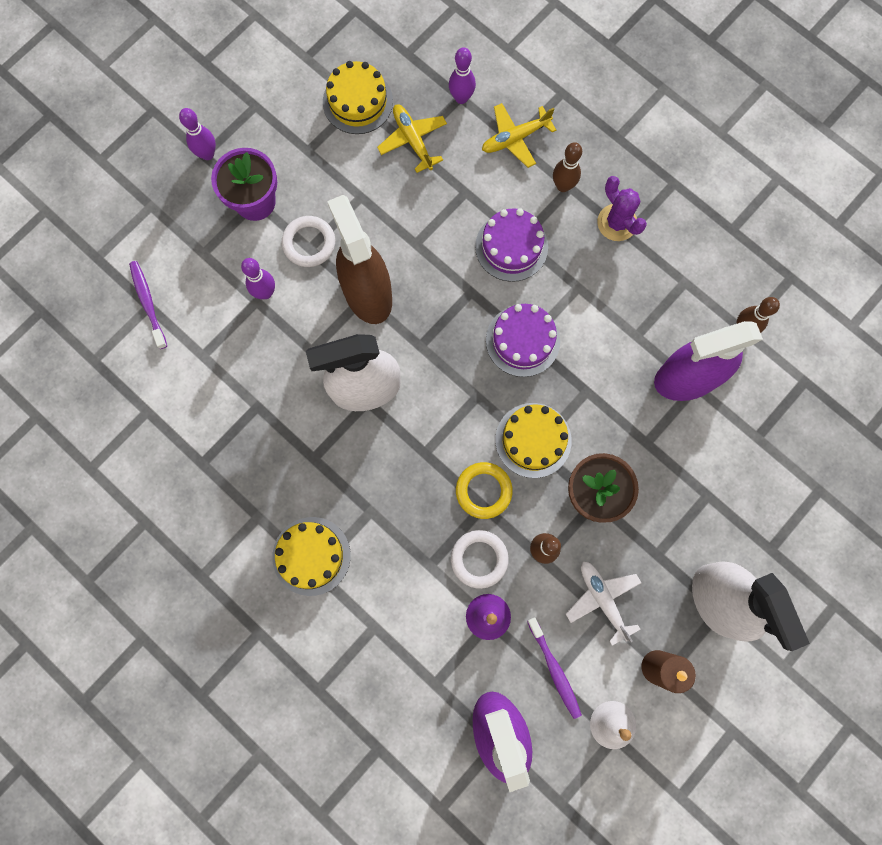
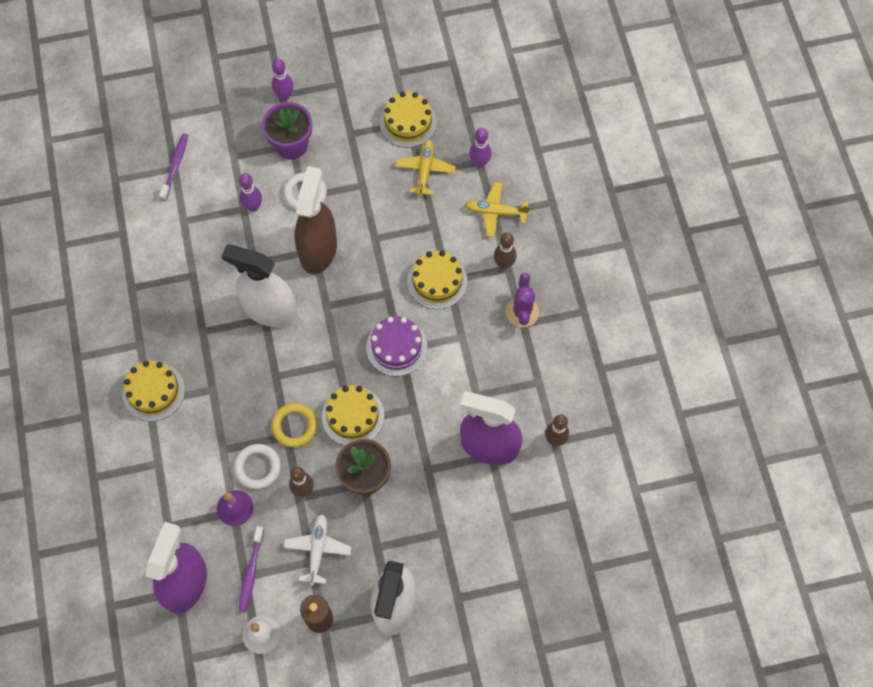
camera: 35 degrees right, 10 degrees down
(511, 247) = (437, 281): purple cake -> yellow cake

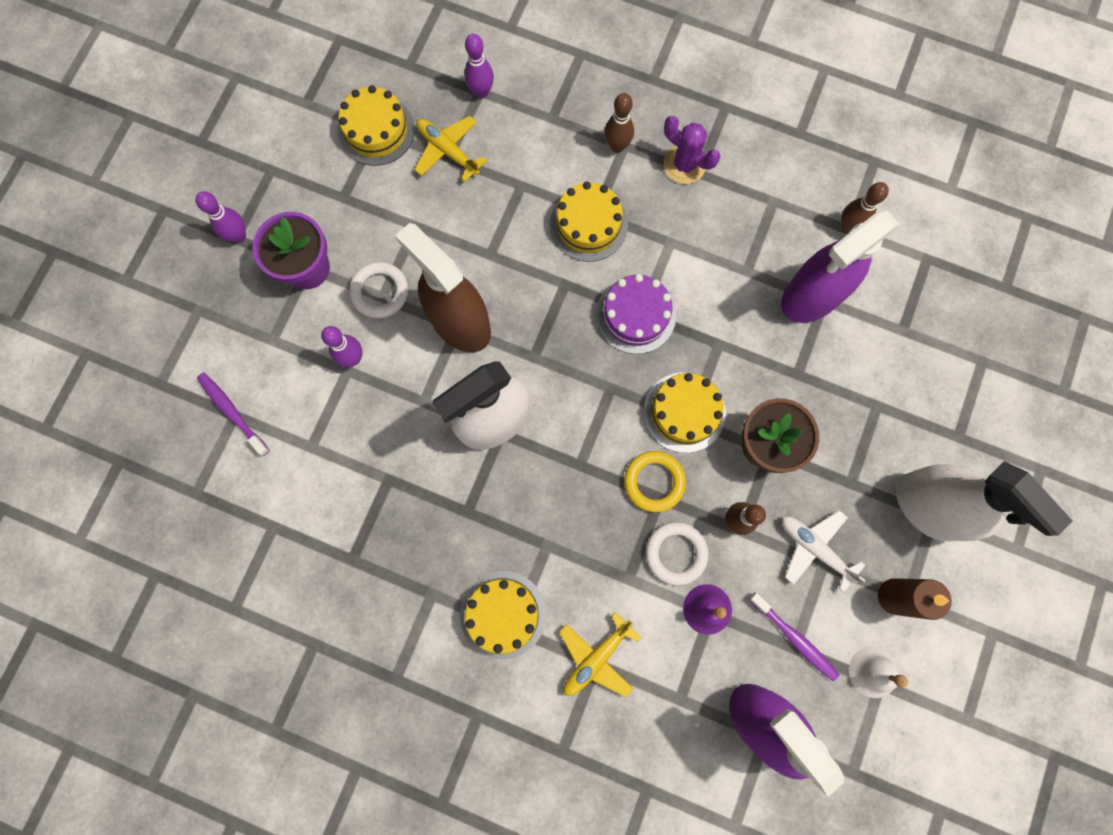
camera: 55 degrees left, 10 degrees up
(495, 212) = (551, 115): yellow plane -> yellow plane (596, 658)

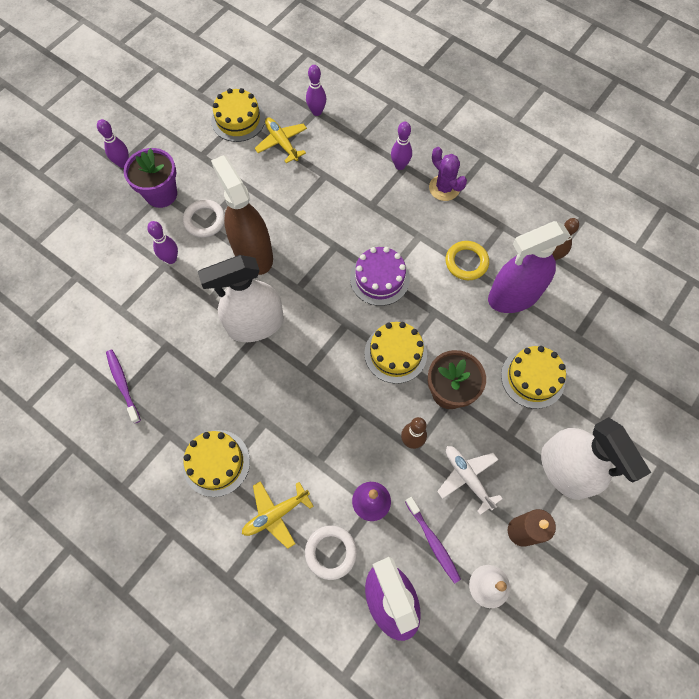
camera: 15 degrees right, 10 degrees down
(232, 412) = (76, 274): purple toothbrush -> purple toothbrush (123, 384)
(588, 224) = (364, 211): yellow cake -> yellow cake (532, 378)
(617, 146) = (400, 165): brown bowling pin -> purple bowling pin
(654, 482) = (358, 397): yellow ring -> yellow ring (466, 262)
(676, 553) = (359, 453): white ring -> white ring (331, 552)

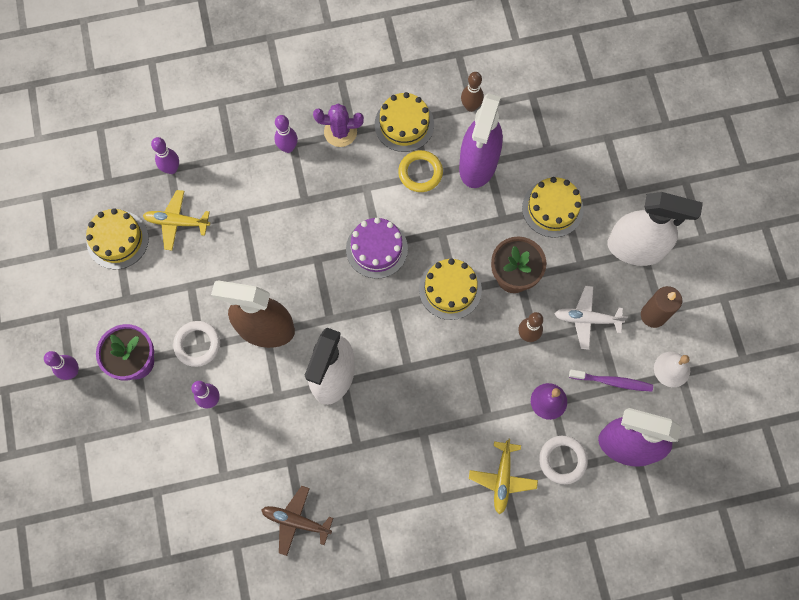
camera: 50 degrees left, 5 degrees up
(123, 384) = (296, 521): purple toothbrush -> brown plane
(216, 463) = (425, 494): yellow cake -> yellow cake (404, 124)

